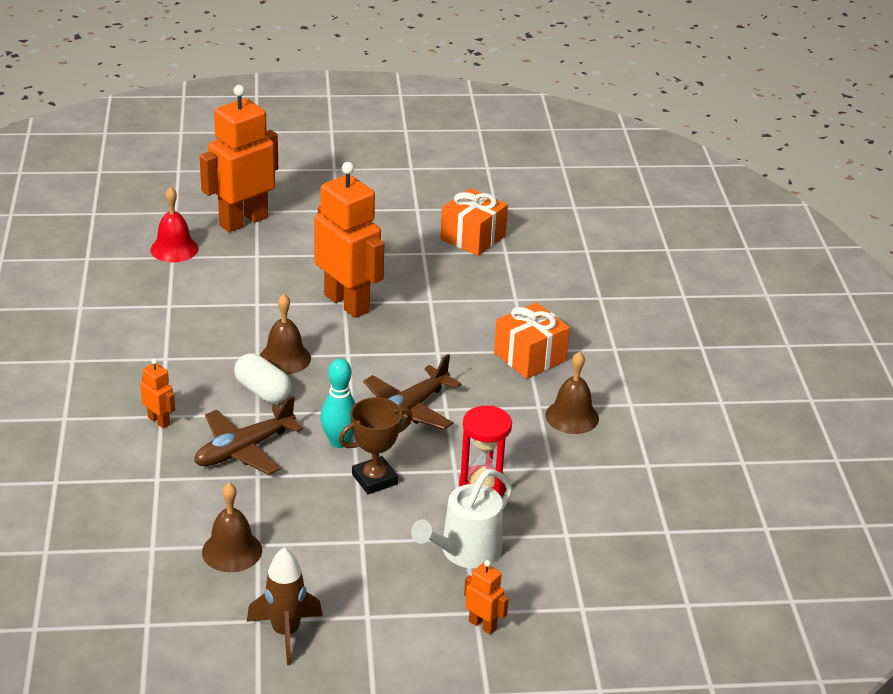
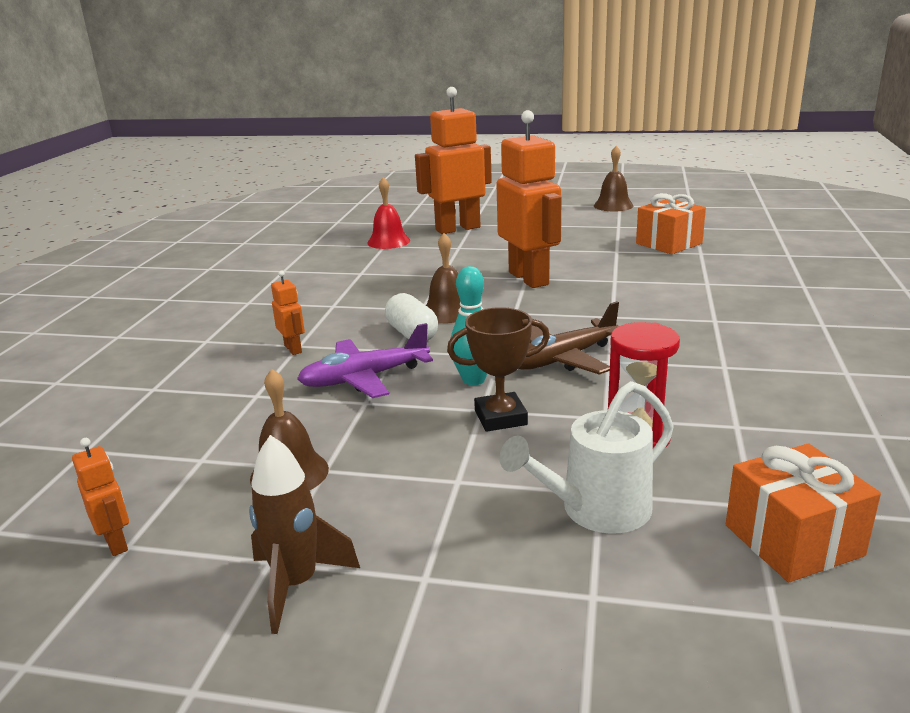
camera: 20 degrees right, 10 degrees down
(244, 450) = (364, 378): brown plane -> purple plane
(482, 625) = (600, 618): orange robot -> orange robot (116, 543)
(530, 357) = (718, 325): orange gift -> orange gift (793, 540)
(572, 416) = (767, 378): brown bell -> brown bell (613, 205)

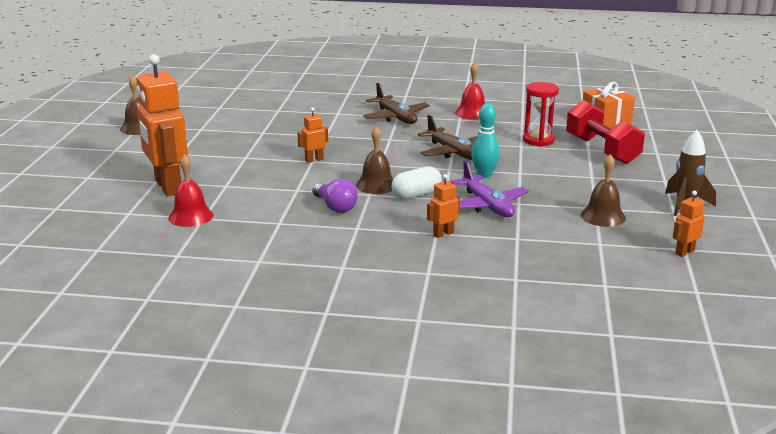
camera: 95 degrees left, 0 degrees up
(390, 294) = (335, 207): none -> purple light bulb
(500, 417) = (527, 168): brown trophy -> none
(529, 278) = (314, 160): orange robot -> orange robot, size x0.43
(597, 510) = (602, 150): white watering can -> red dumbbell
(668, 243) = (253, 117): orange gift -> none
(707, 318) = (396, 117): none -> brown plane
(763, 378) = (472, 113): none -> red bell

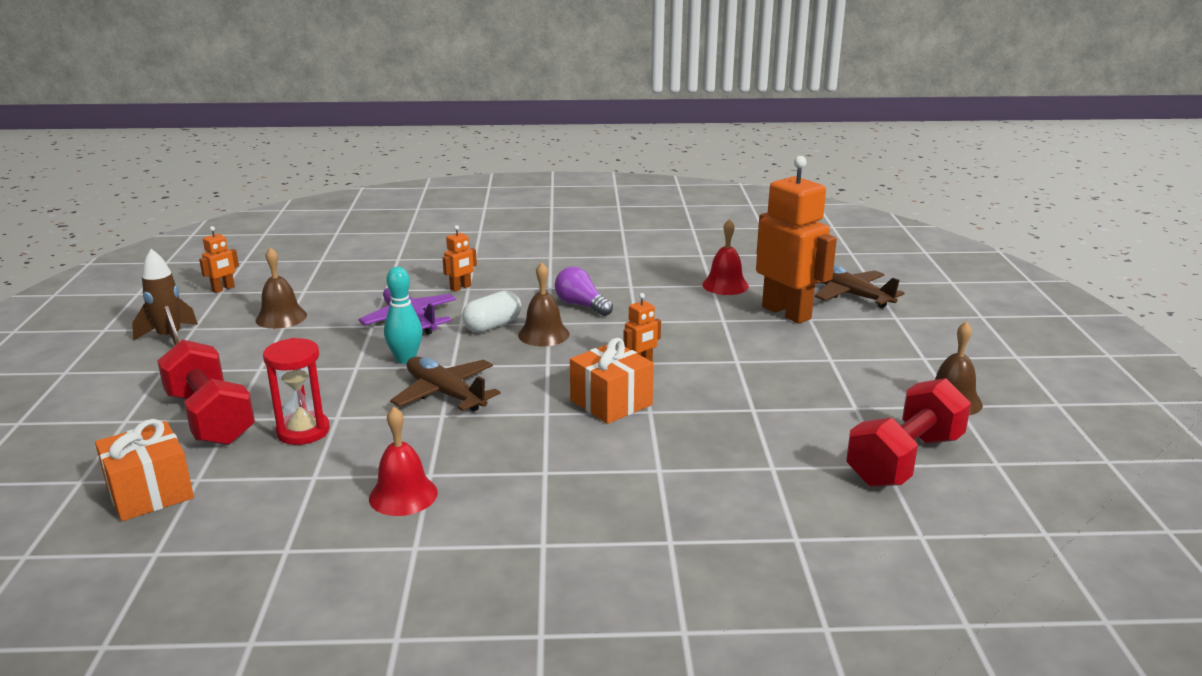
camera: 170 degrees right, 0 degrees up
(206, 108) = (904, 460): none -> red dumbbell
(347, 141) = (611, 402): none -> orange gift
(396, 117) = (548, 467): brown plane -> brown plane (850, 295)

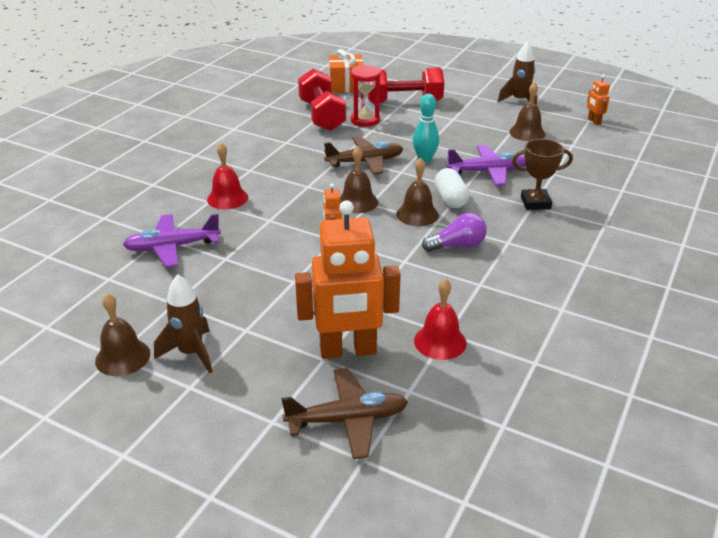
camera: 120 degrees right, 10 degrees up
(403, 495) = (276, 133): red bell -> red bell (227, 198)
(461, 288) = (535, 203): orange robot -> brown trophy
(552, 371) = (357, 202): none -> brown bell
(611, 402) = (295, 210): orange gift -> none
(780, 451) = (172, 247): none -> purple plane
(894, 372) = (191, 353): none -> brown rocket
(904, 460) = (101, 289): red dumbbell -> red dumbbell (322, 116)

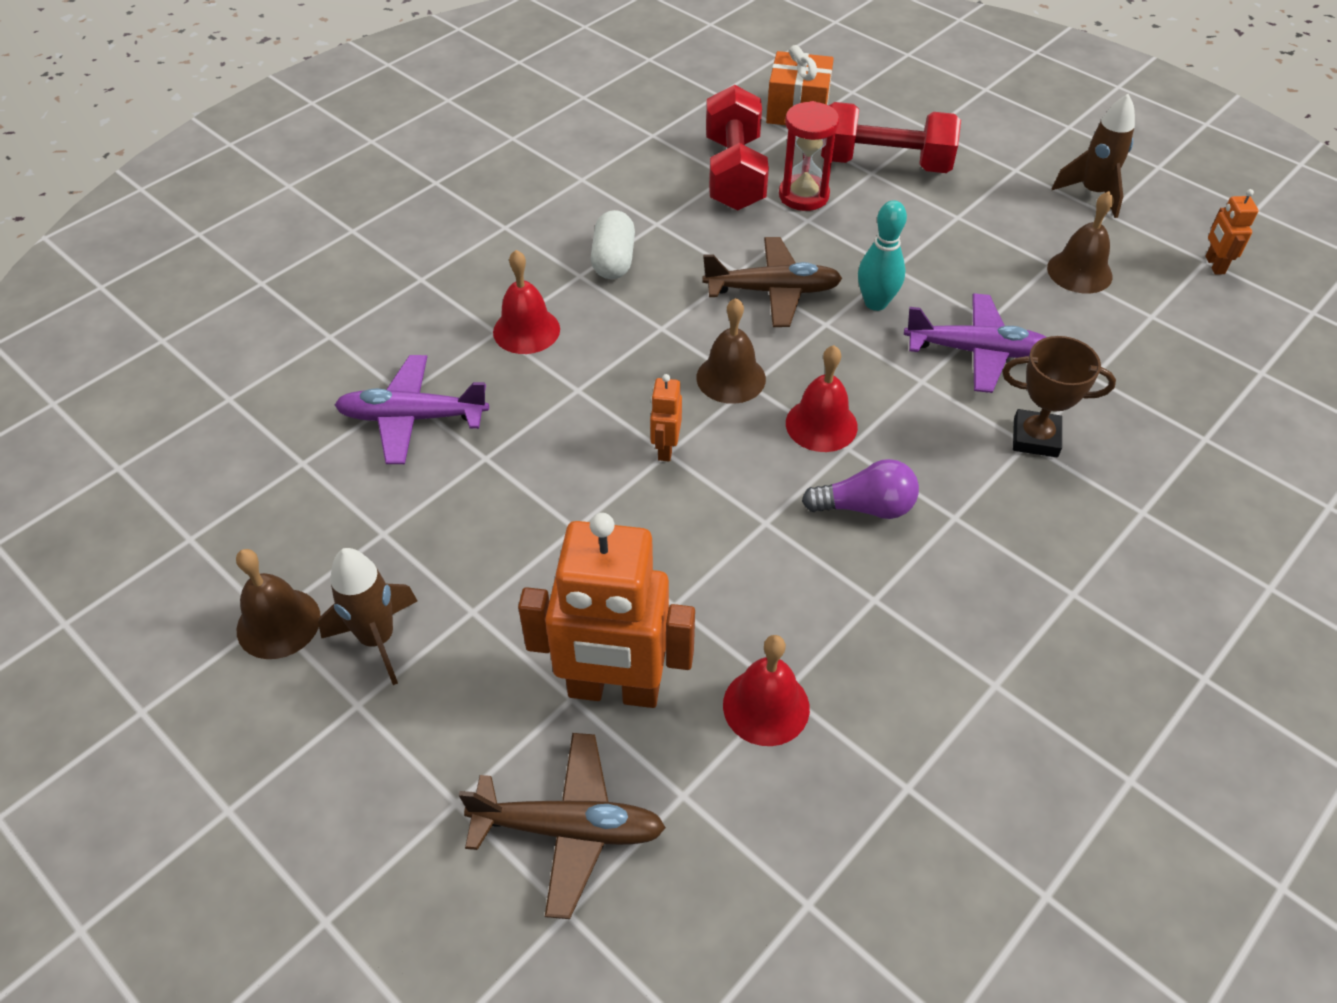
camera: 15 degrees right, 15 degrees up
(417, 214) = (821, 424): brown bell -> red bell
(450, 199) = (889, 401): white capsule -> white capsule (613, 260)

